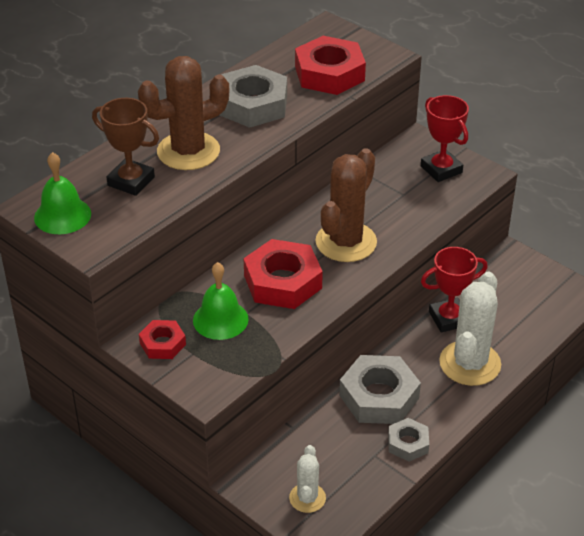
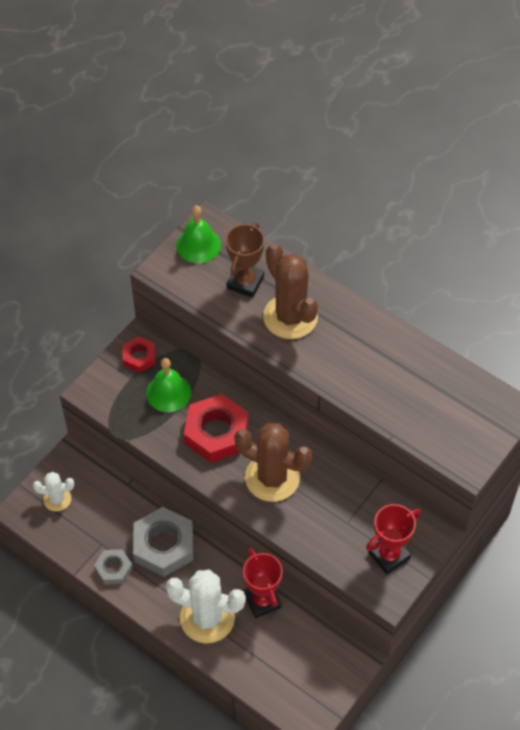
camera: 85 degrees right, 15 degrees up
(253, 104) = (366, 357): grey nut -> none
(329, 73) = (427, 415): red nut -> none

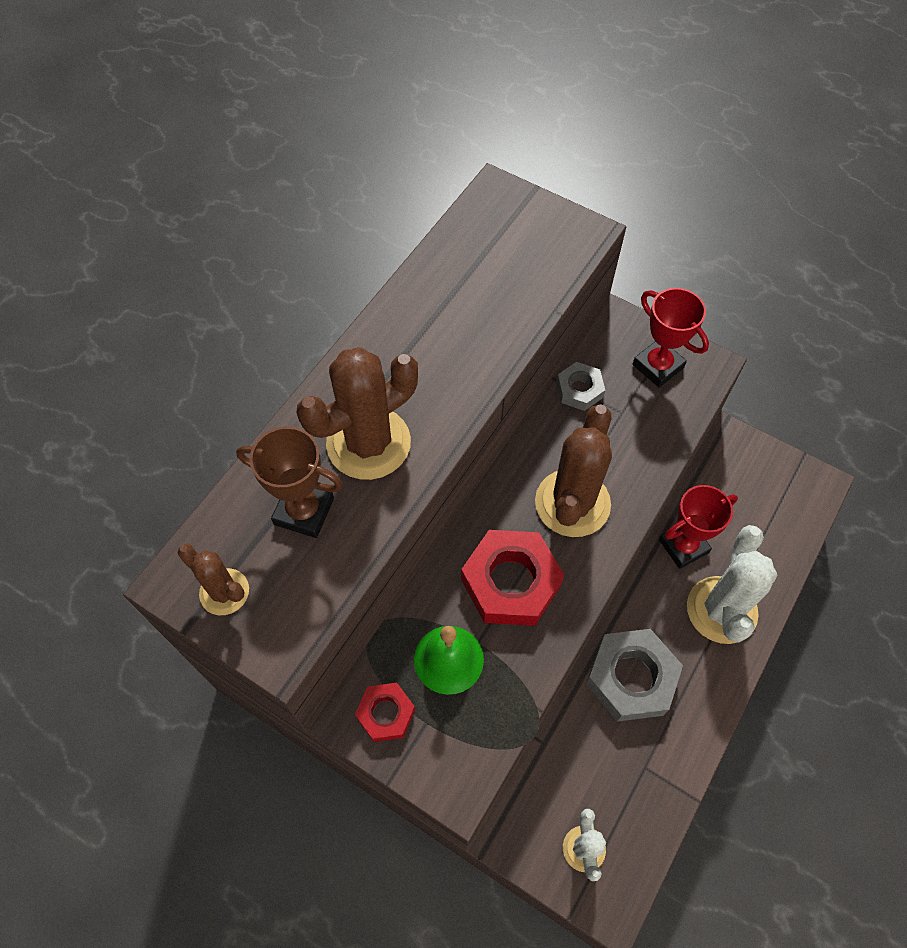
camera: 95 degrees left, 5 degrees up
(113, 569) = (679, 743): grey nut -> grey nut (579, 390)
(198, 245) = (224, 592): green bell -> brown cactus

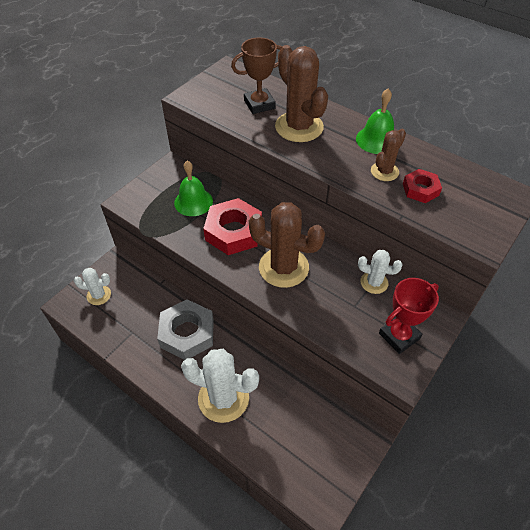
camera: 95 degrees right, 10 degrees down
(224, 592) = (220, 81): brown cactus -> brown cactus (384, 171)
(304, 511) = (259, 104): brown trophy -> brown trophy turned 45 degrees clockwise
(386, 713) = (171, 177): red nut -> red nut (420, 189)
(395, 334) = (377, 140): none -> green bell
(579, 390) = (374, 282): grey nut -> white cactus
(683, 546) = (275, 382): red trophy -> none

